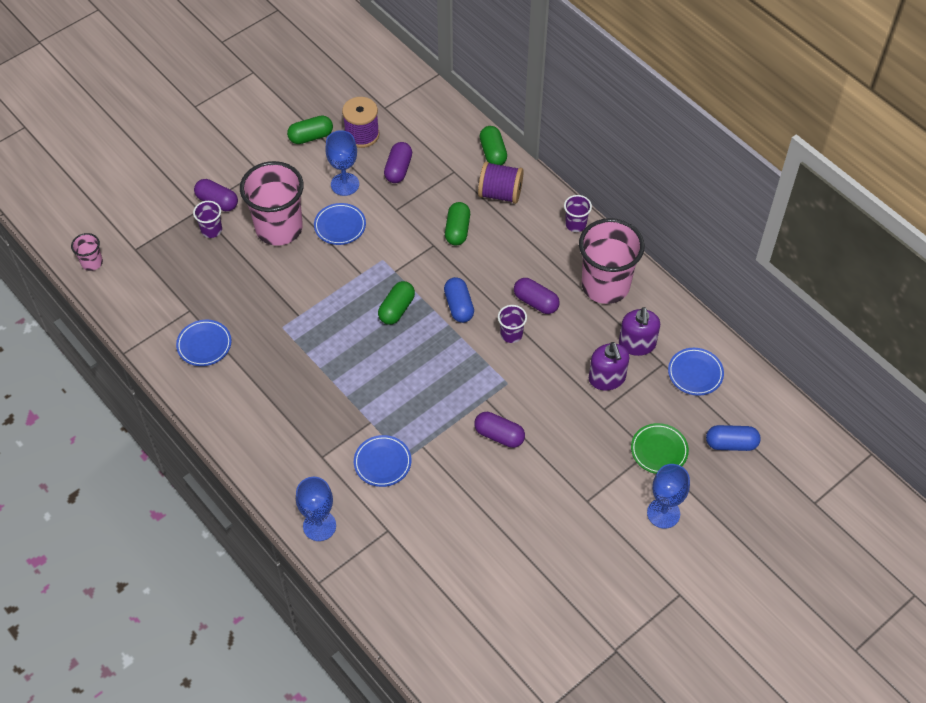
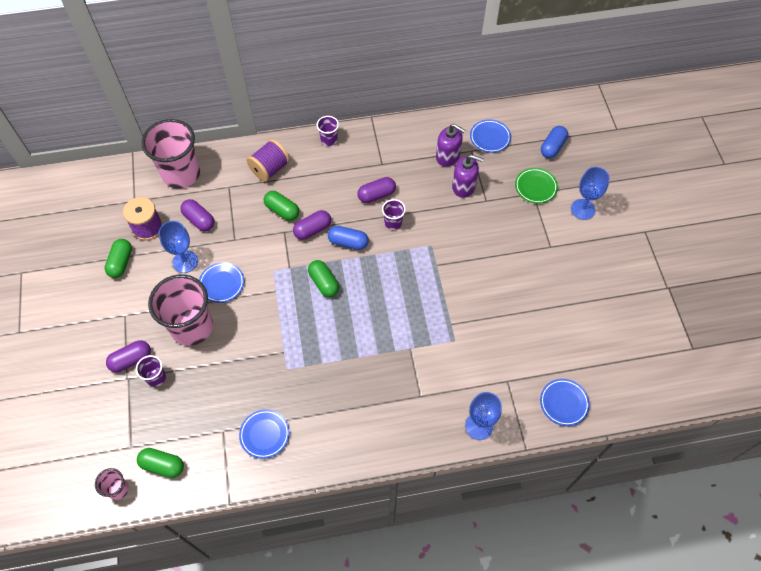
camera: 60 degrees left, 5 degrees up
(382, 463) = (449, 357): blue plate -> blue plate (564, 403)
(493, 153) = (231, 155): green capsule -> green capsule (163, 465)
(499, 435) = (470, 271): purple capsule -> purple capsule (312, 230)
(605, 285) = (390, 149): pink cup -> pink cup (181, 174)

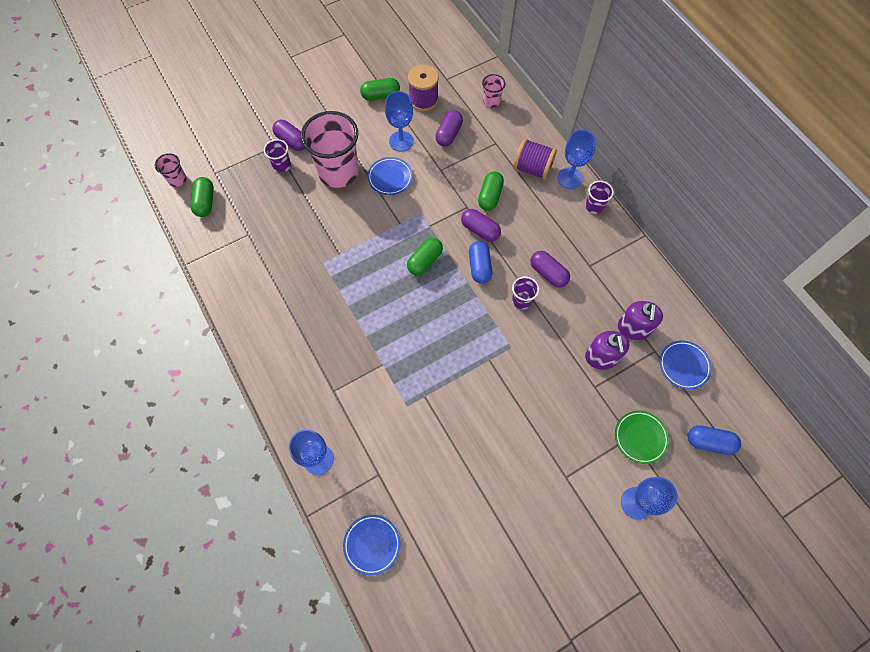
camera: 70 degrees right, 5 degrees up
(181, 174) = (491, 101): pink cup -> pink cup, size x0.45
(264, 434) = (254, 268): blue plate -> none
(293, 146) = (570, 178): none -> blue goblet

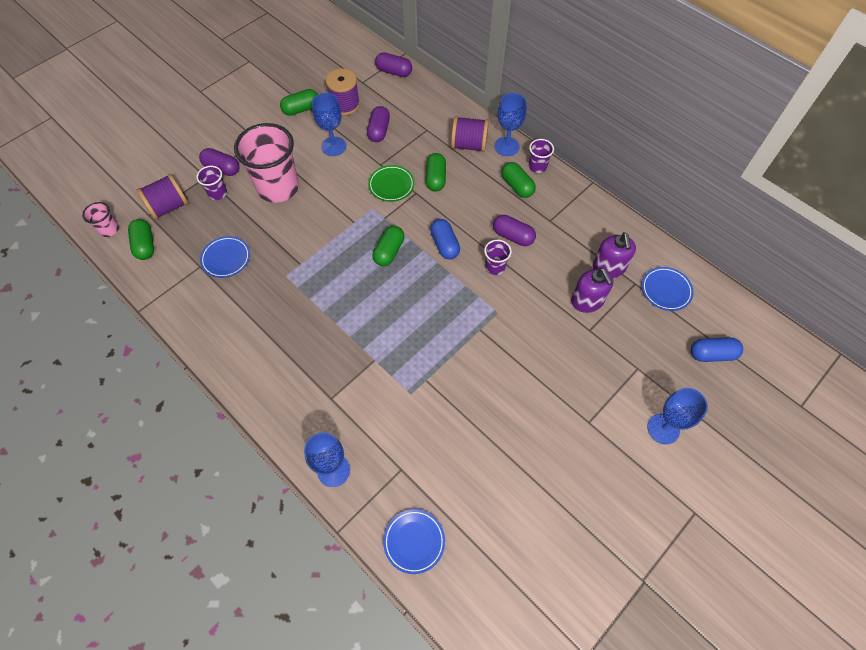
camera: 15 degrees left, 5 degrees down
(235, 169) = (169, 207): none -> purple spool
(390, 178) = (332, 182): blue plate -> blue plate (226, 258)
(480, 230) = (435, 211): purple capsule -> purple capsule (394, 72)
(491, 101) = (411, 93): pink cup -> none
(567, 222) = (517, 186): none -> green capsule
(640, 437) = (647, 366): green plate -> green plate (391, 185)

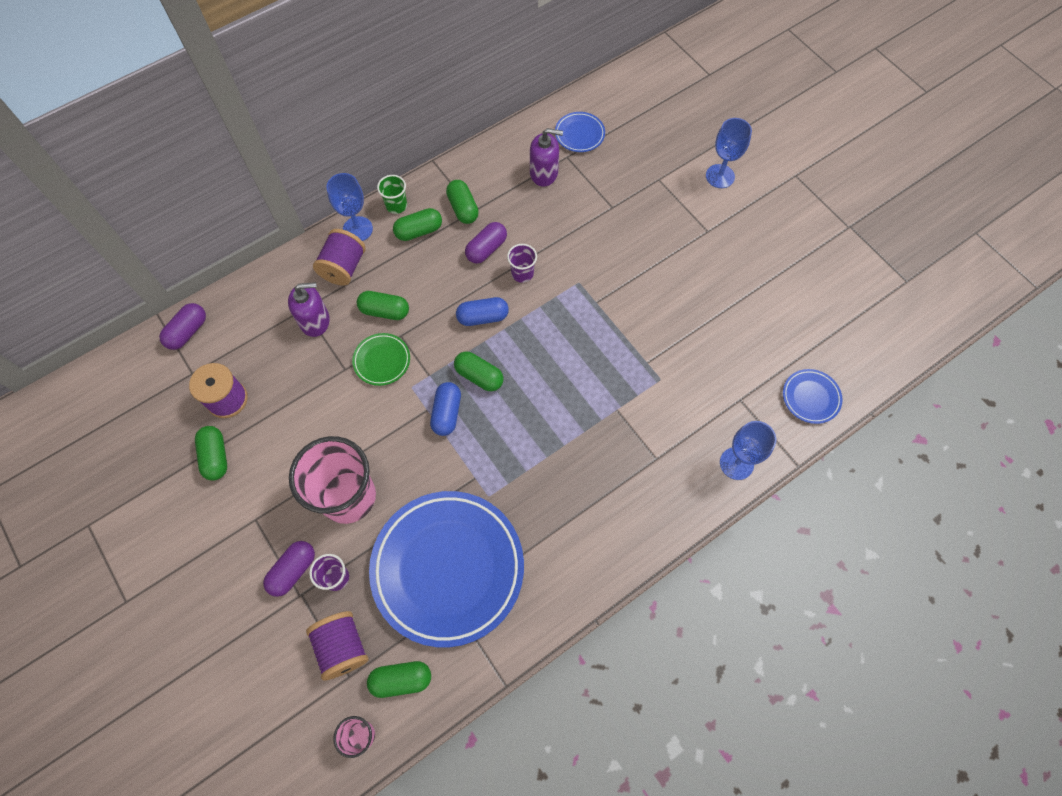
camera: 80 degrees left, 5 degrees up
(226, 258) = (448, 568): blue plate -> blue plate, size x2.38
(333, 146) = (297, 421): blue goblet -> none
(379, 131) = (288, 363): purple capsule -> none
(537, 166) = (396, 205): purple cup -> green cup
(549, 212) = (463, 208): none -> green capsule
(587, 301) = (579, 201): purple soap dispenser -> purple soap dispenser (315, 321)
(712, 354) = (652, 120): blue capsule -> blue capsule (447, 413)

